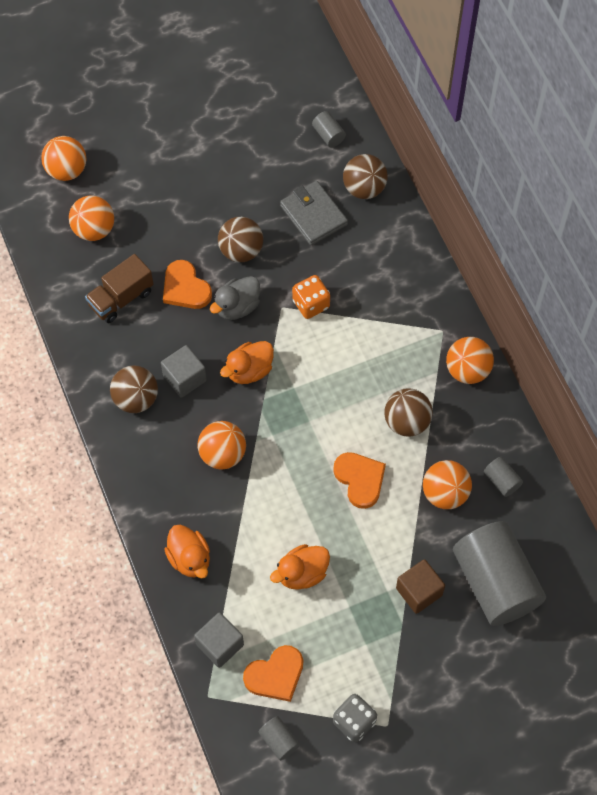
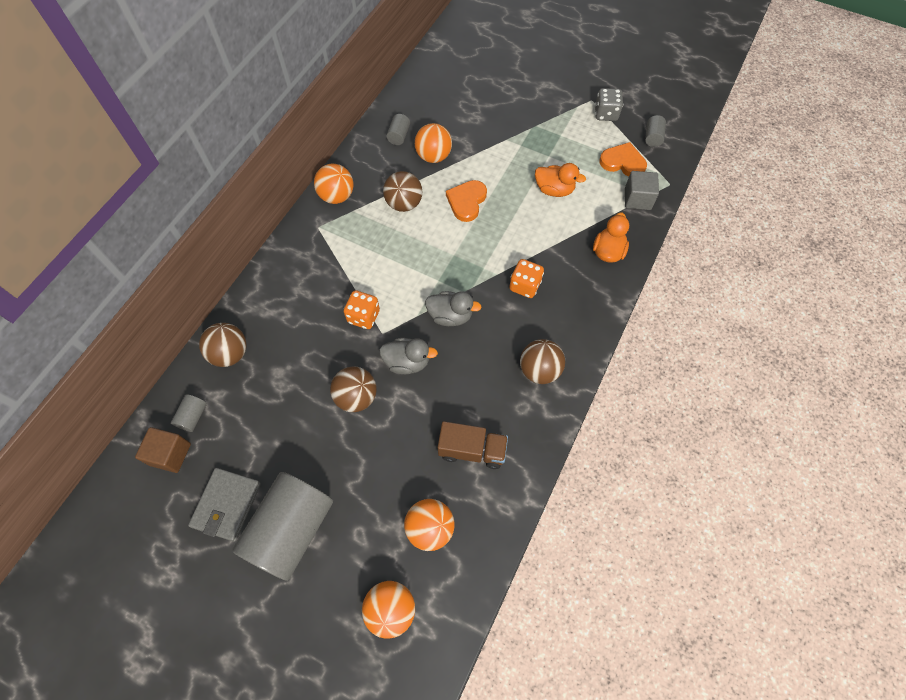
camera: 130 degrees left, 0 degrees up
(184, 378) = (494, 351): grey cube -> none
(185, 288) = (422, 410): orange heart -> none
(222, 454) = (524, 286): orange ball -> orange dice
(249, 370) = (450, 316): orange duck -> grey duck
(313, 215) = (283, 370): grey wallet -> grey wallet (227, 505)
(419, 591) = (505, 131): brown cube -> brown cube (170, 454)
(495, 582) = (465, 103): grey cylinder -> grey cylinder (291, 529)

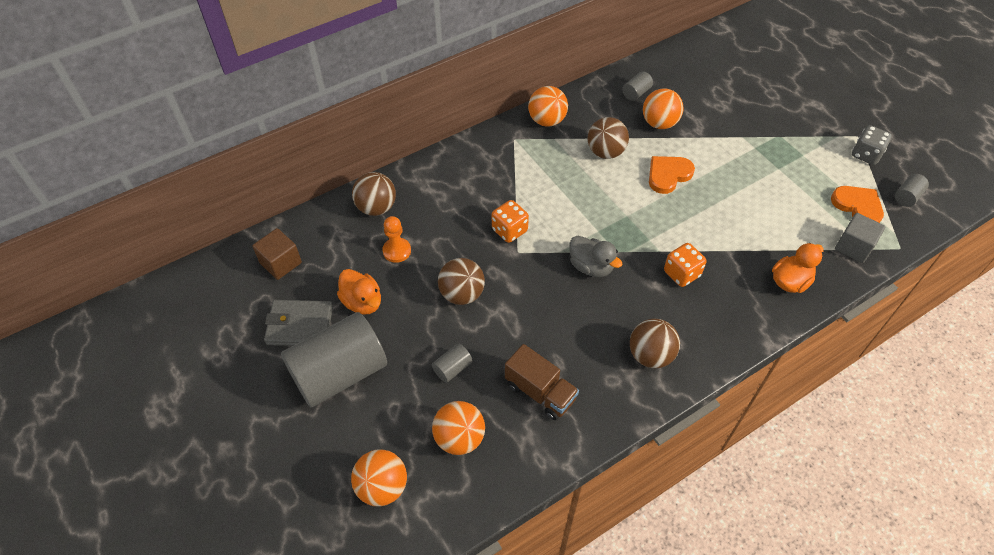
camera: 30 degrees right, 10 degrees down
(193, 416) = (316, 242): grey cylinder -> grey cylinder (452, 368)
(227, 505) = (300, 325): grey wallet -> grey wallet turned 45 degrees clockwise
(274, 386) = (397, 251): none -> orange pawn
(407, 362) = (526, 287): grey duck -> none
(554, 190) = (765, 201): orange duck -> orange duck (362, 302)

